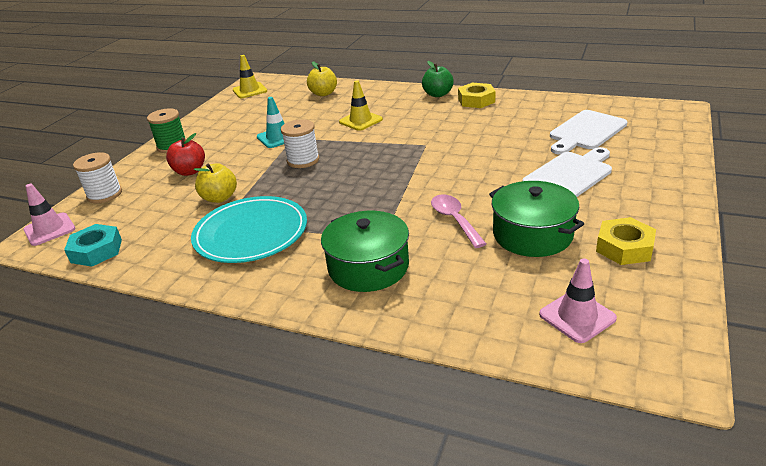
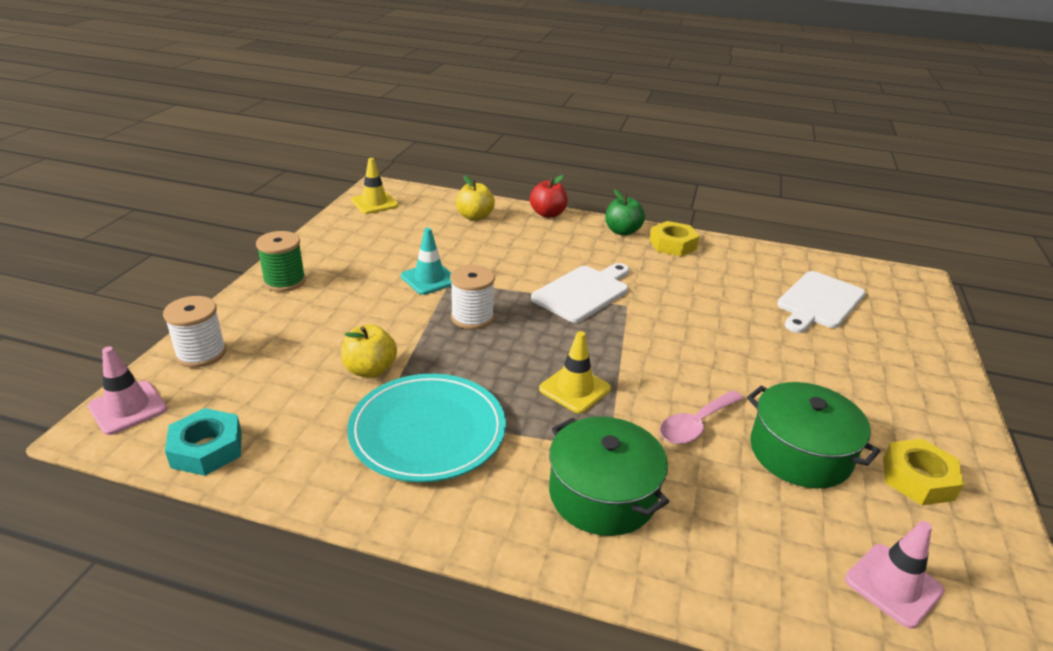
camera: 10 degrees left, 0 degrees up
(190, 171) = (318, 324): red apple -> red apple (548, 214)
(360, 121) = (534, 262): yellow traffic cone -> yellow traffic cone (574, 389)
(455, 220) = (696, 424): pink spoon -> pink spoon turned 105 degrees counterclockwise
(570, 175) = (819, 364): white cutting board -> white cutting board (583, 292)

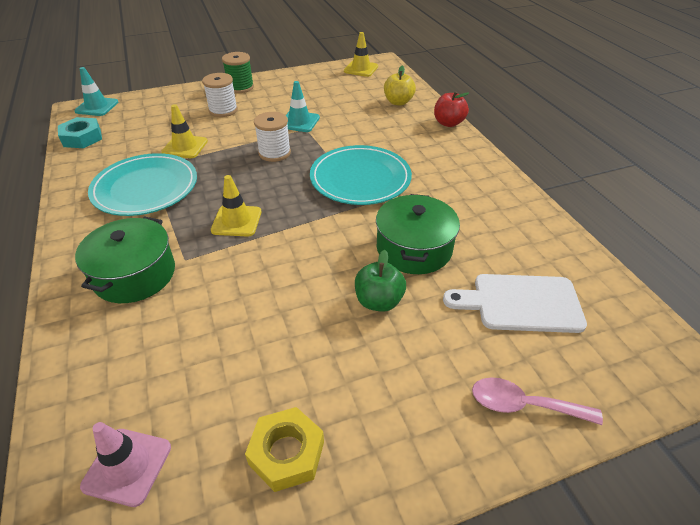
camera: 55 degrees right, 10 degrees up
(128, 408) = (97, 107): pink traffic cone -> turquoise traffic cone
(201, 353) = (153, 100): white spool -> white spool (223, 110)
(370, 370) = (185, 147): yellow apple -> yellow traffic cone
(583, 292) = (360, 179): white cutting board -> turquoise plate
(622, 231) = (476, 160): green apple -> green apple (378, 301)
(673, 244) = (494, 189): yellow nut -> none
(696, 424) = (246, 289): pink spoon -> pink spoon (524, 405)
(800, 453) = (259, 359): green pot -> green pot (414, 248)

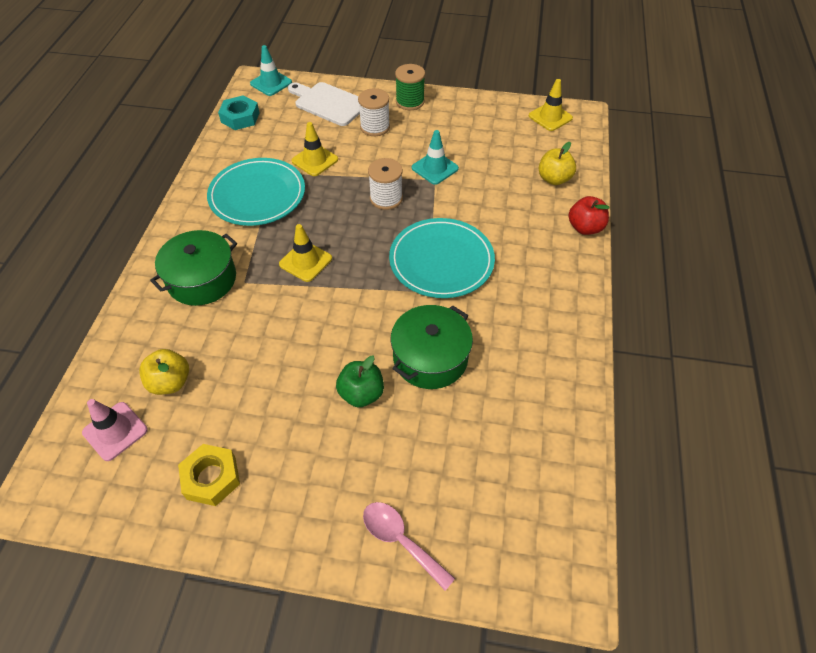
camera: 30 degrees right, 10 degrees up
(165, 382) = (170, 382): none -> yellow apple
(521, 303) = (478, 456): white cutting board -> white cutting board (328, 103)

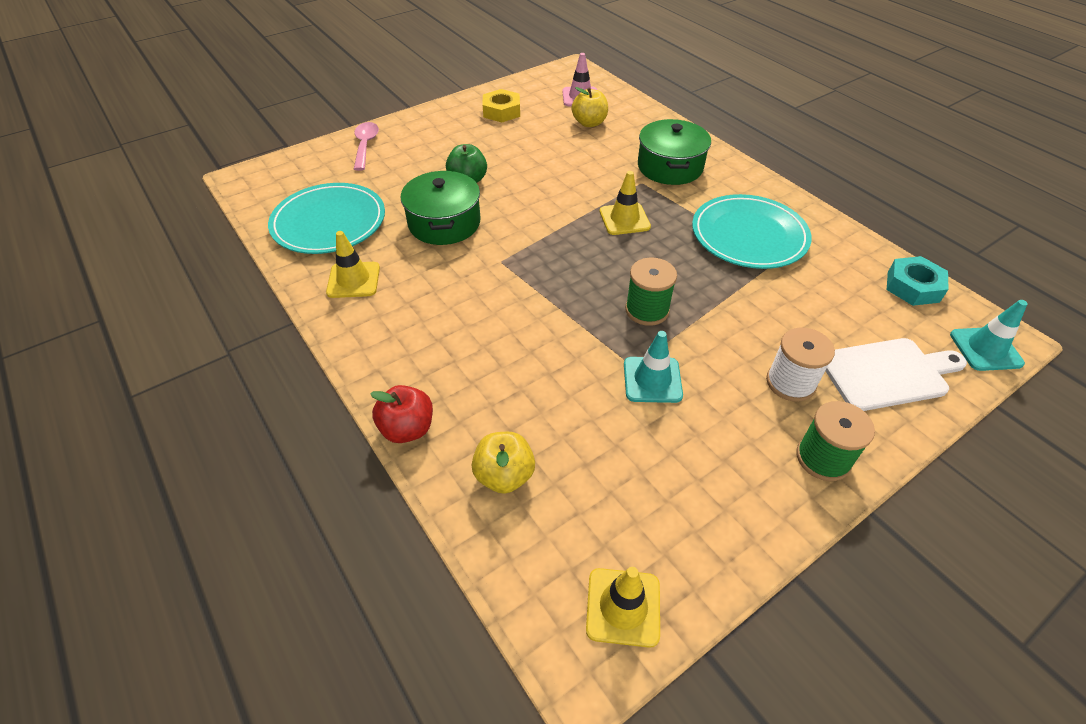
camera: 135 degrees right, 5 degrees down
(315, 160) = (769, 298): yellow traffic cone -> yellow traffic cone (353, 280)
(386, 198) = (647, 310): white spool -> green spool
(401, 540) = (365, 146): pink spoon -> pink spoon turned 90 degrees counterclockwise
(441, 261) = (519, 290): turquoise plate -> turquoise plate (329, 222)

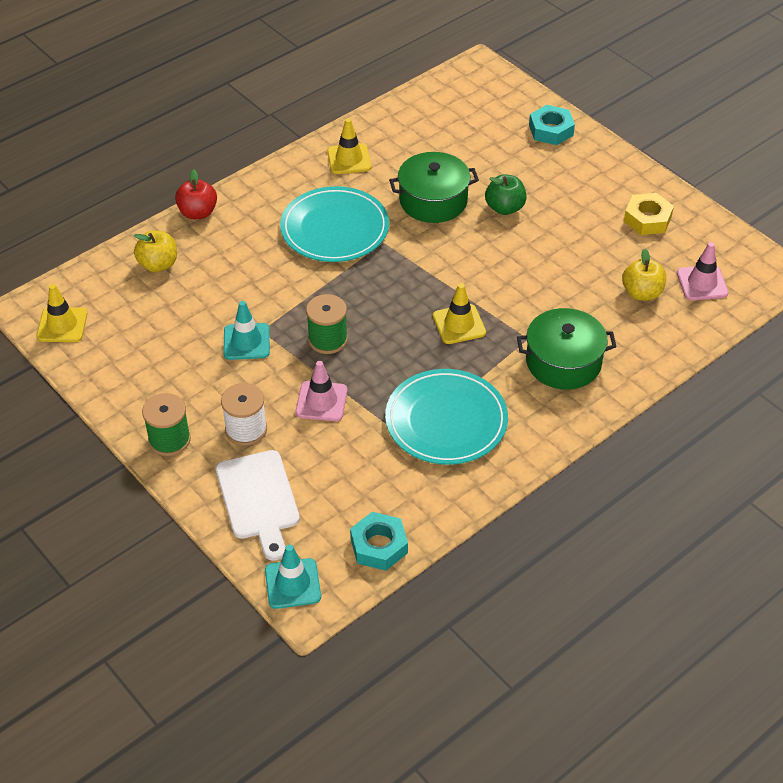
camera: 85 degrees right, 0 degrees up
(329, 222) = (423, 131): turquoise plate -> turquoise plate (334, 228)
(365, 146) = (551, 130): pink spoon -> turquoise nut
(738, 318) = (321, 401): none -> pink traffic cone

